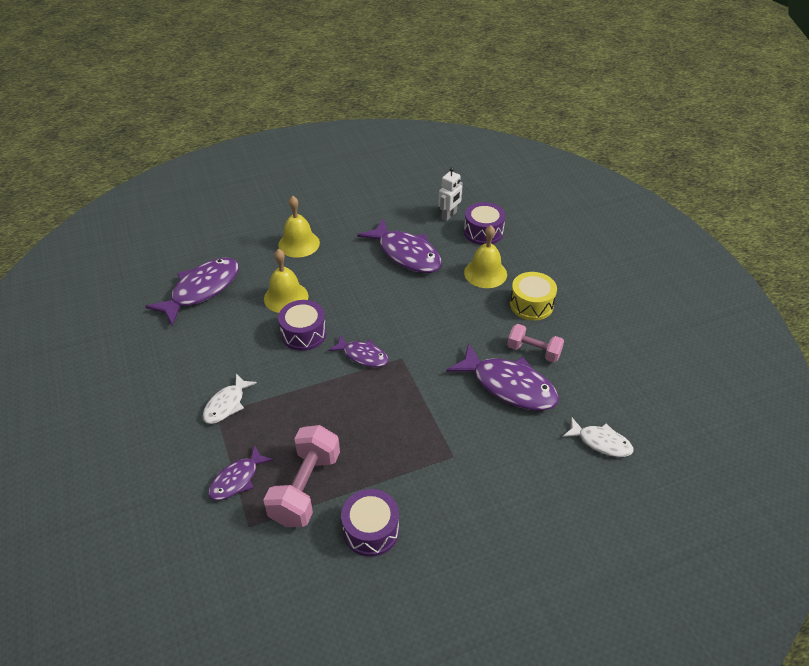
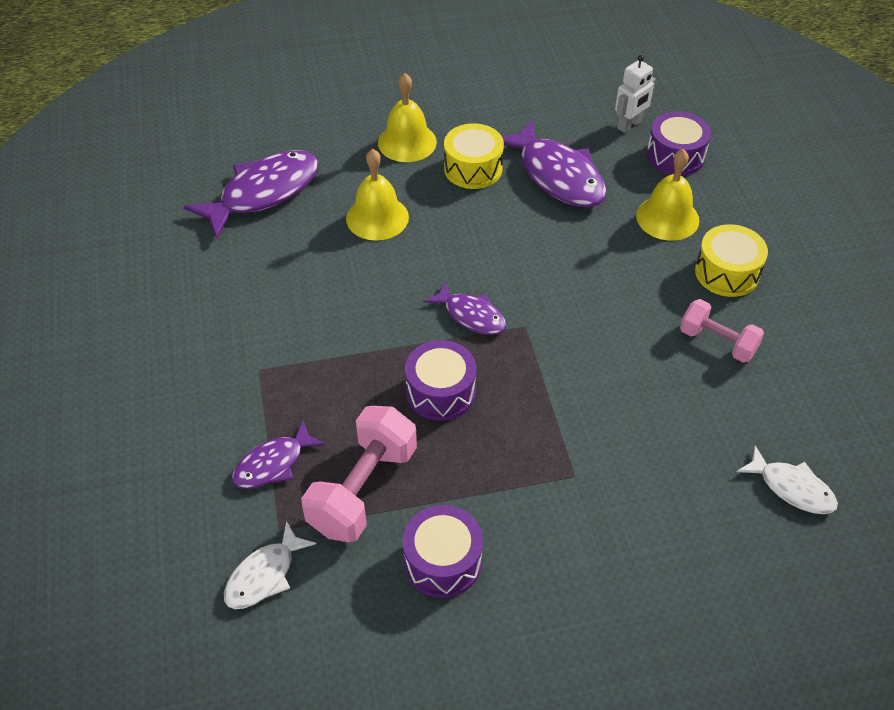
camera: 10 degrees right, 5 degrees up
(226, 404) = (274, 358): white fish -> white fish (264, 575)
(304, 334) = (394, 273): purple drum -> purple drum (440, 392)
(347, 256) = (473, 168): none -> yellow drum
(509, 386) = (672, 387): purple fish -> none

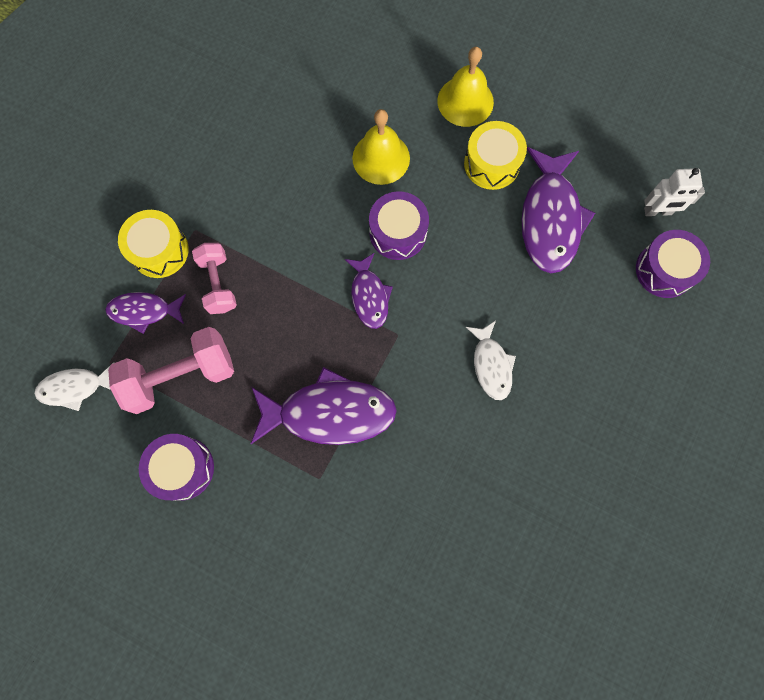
camera: 40 degrees right, 25 degrees up
(263, 193) = (321, 75): purple fish -> purple fish (329, 412)
(440, 392) = (293, 342): purple drum -> purple drum (398, 233)
(667, 218) = (597, 323): yellow bell -> none
(717, 342) = (522, 460): pink dumbbell -> pink dumbbell (218, 283)
(727, 273) = (592, 408): yellow drum -> yellow drum (159, 250)
(792, 488) = (454, 613): white fish -> white fish (491, 365)

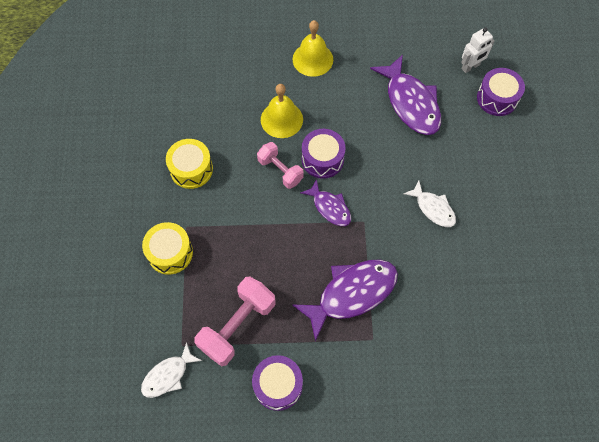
camera: 30 degrees left, 10 degrees down
(144, 311) = (185, 298): purple fish -> none
(218, 283) = (225, 253): pink dumbbell -> pink dumbbell (280, 170)
(492, 164) = (353, 88): yellow drum -> yellow drum (191, 169)

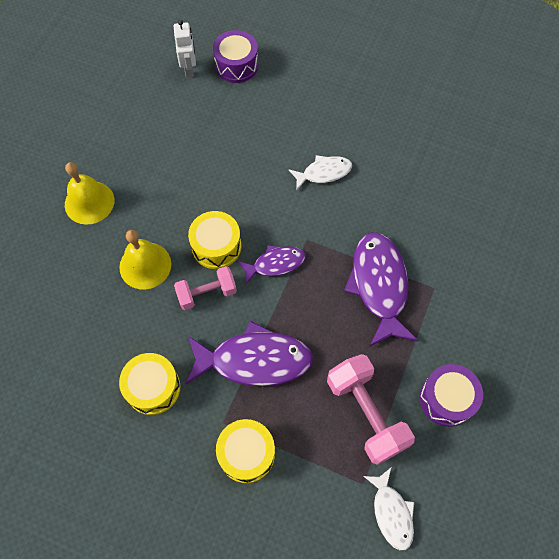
camera: 65 degrees left, 0 degrees up
(322, 159) = (216, 246): purple drum -> yellow drum
(410, 103) = (198, 137): purple fish -> purple fish (254, 360)

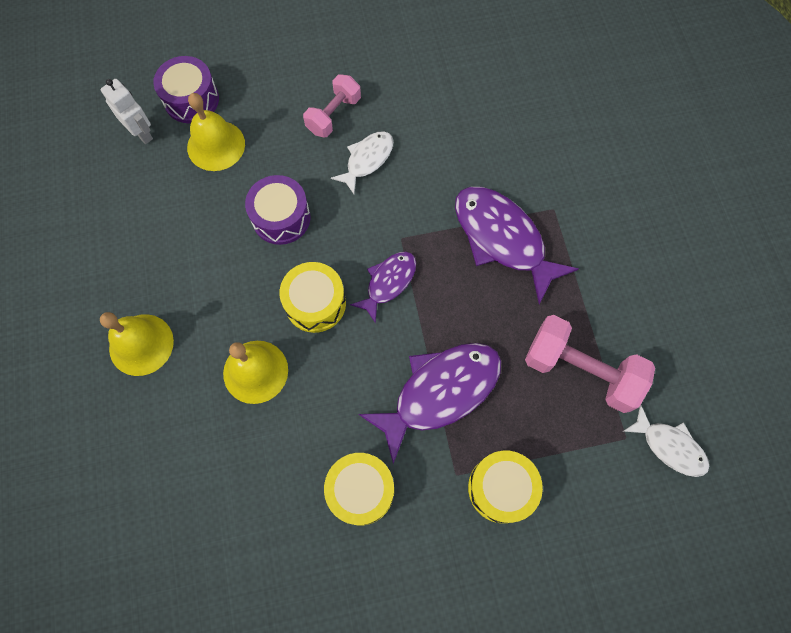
camera: 35 degrees left, 5 degrees up
(207, 293) = (342, 358): pink dumbbell -> pink dumbbell (334, 115)
(230, 104) = (216, 145): none -> yellow bell
(446, 399) = (640, 306): purple drum -> purple drum (281, 218)

